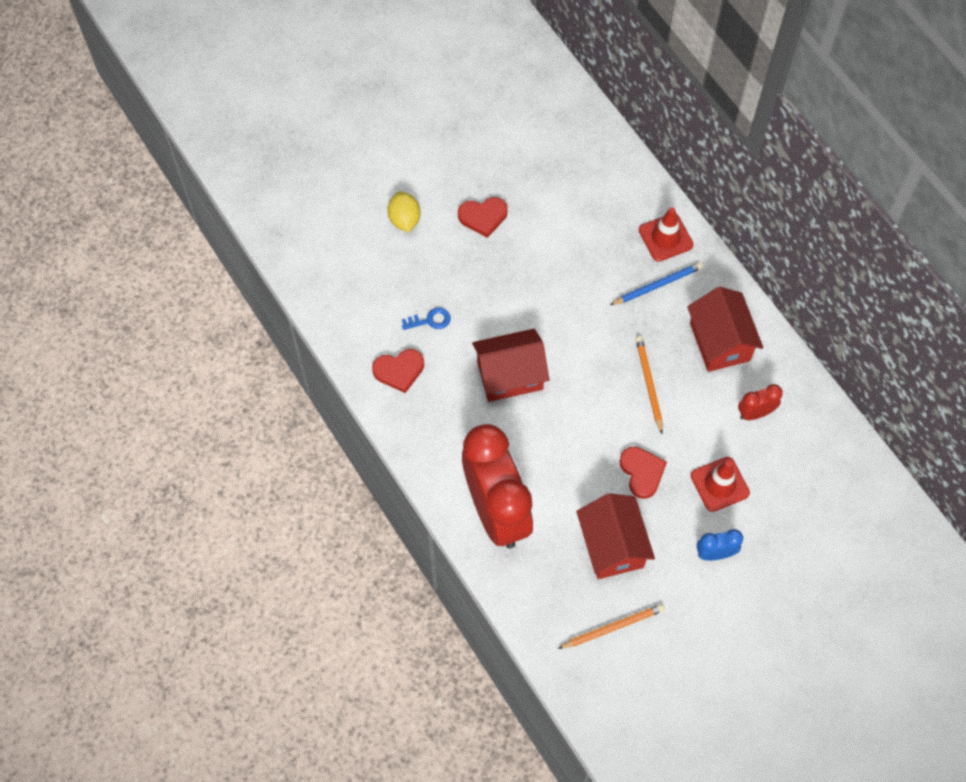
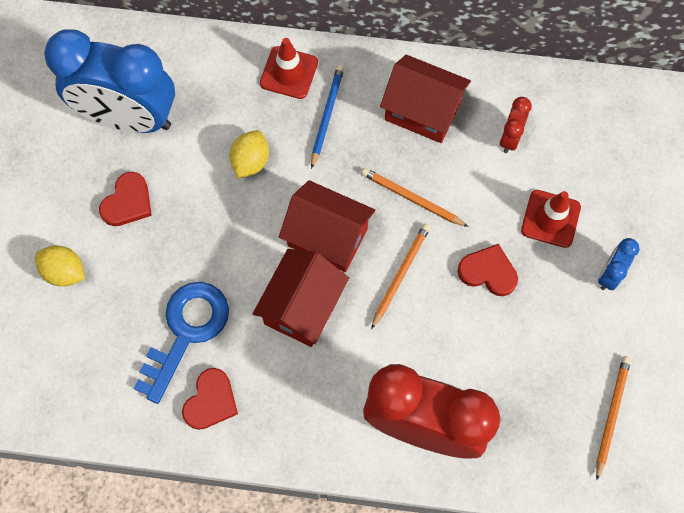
camera: 50 degrees left, 5 degrees up
(430, 320) = (186, 332): blue key -> blue key, size x2.21
(539, 170) = (129, 118): none -> blue clock
(579, 265) = (250, 161): none -> yellow lemon
(588, 418) = (400, 274): none -> orange pencil
(612, 546) = (536, 353): red house -> red house (327, 237)

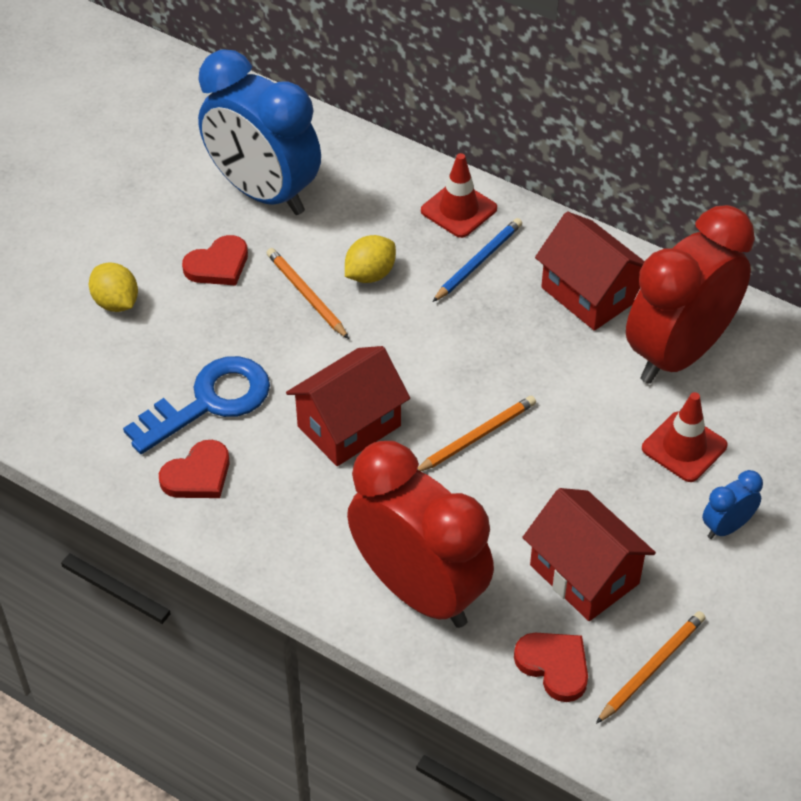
camera: 25 degrees right, 20 degrees down
(327, 237) = (414, 372): red house -> red house (584, 574)
(412, 199) = (530, 370): orange pencil -> orange pencil (306, 295)
(488, 272) = (580, 471): red heart -> red heart (554, 666)
(510, 138) = (678, 353): red clock -> red clock, size x2.45

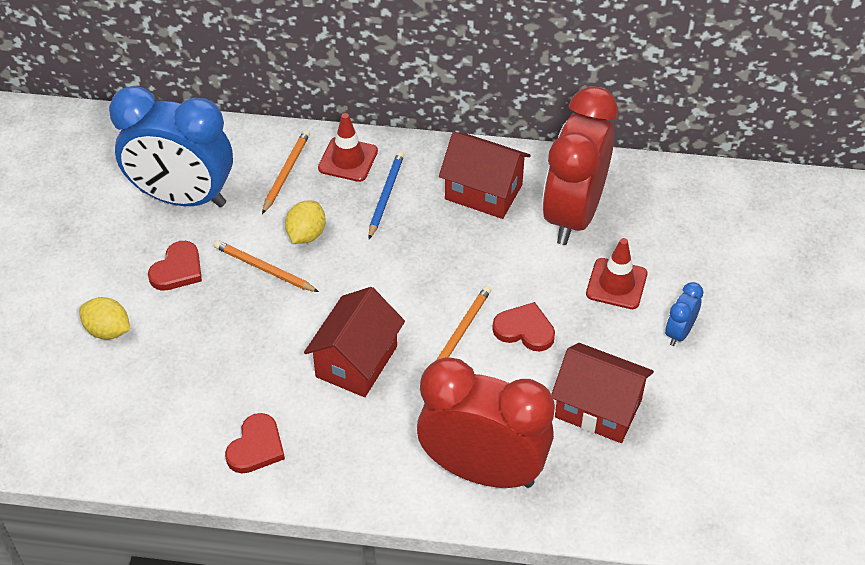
camera: 25 degrees left, 0 degrees up
(209, 402) = (233, 384): blue key -> none
(554, 666) = (615, 487): red heart -> red heart (524, 330)
(651, 668) = (685, 460): orange pencil -> orange pencil (286, 172)

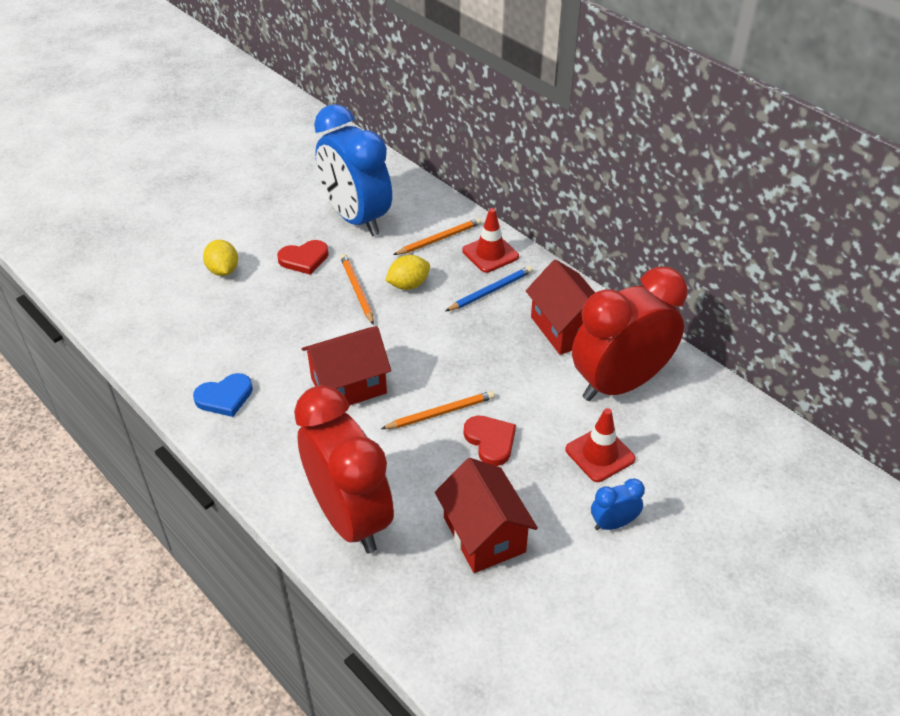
camera: 40 degrees right, 5 degrees down
(256, 447) = (225, 397): red heart -> blue heart

